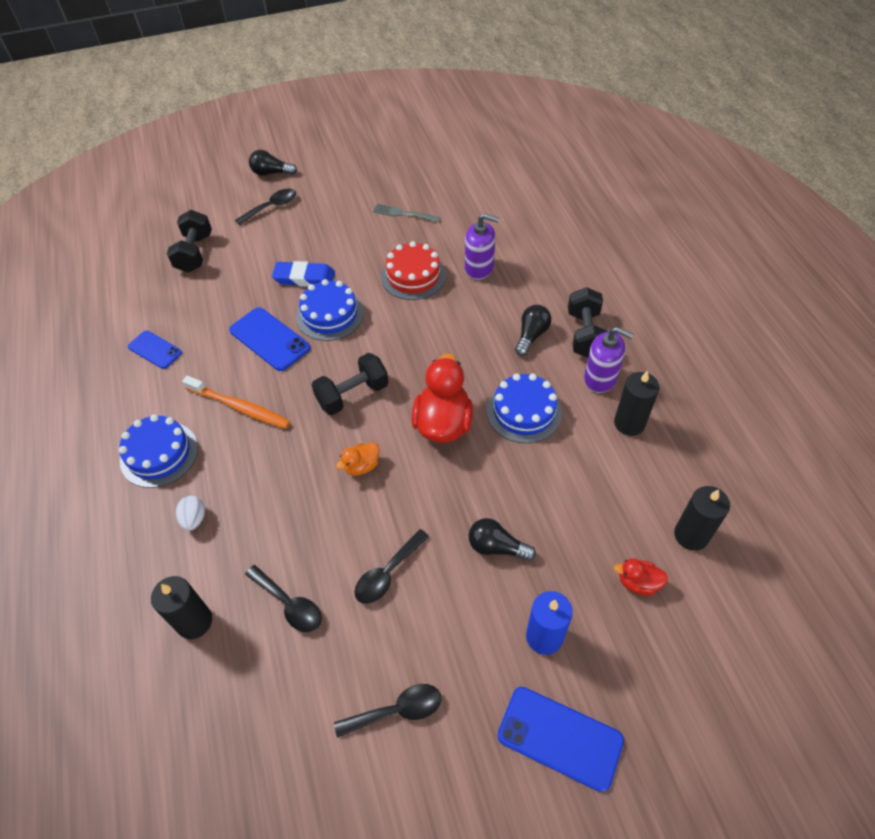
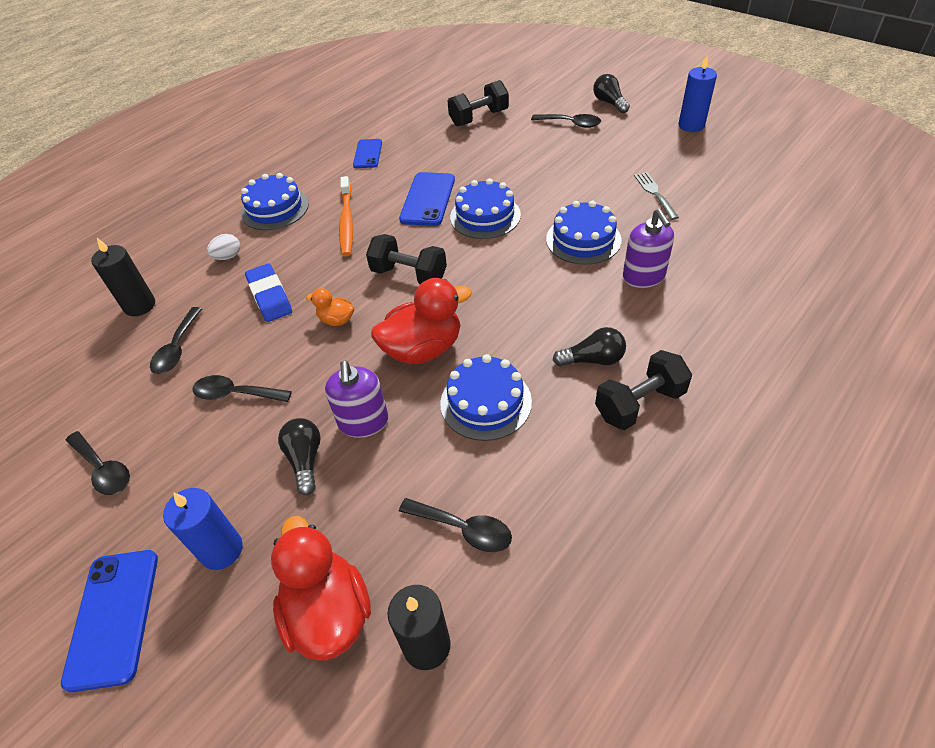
camera: 60 degrees right, 5 degrees down
(304, 278) = (512, 181): blue eraser -> blue eraser (269, 296)
(350, 152) = (691, 125): none -> blue candle
(413, 276) = (583, 239): red cake -> blue cake
(600, 378) = (588, 447): purple soap dispenser -> purple soap dispenser (363, 422)
(619, 475) = (463, 529): none -> black spoon
(629, 423) = (545, 505): black candle -> none
(638, 583) = (328, 613): red duck -> red duck, size x2.00

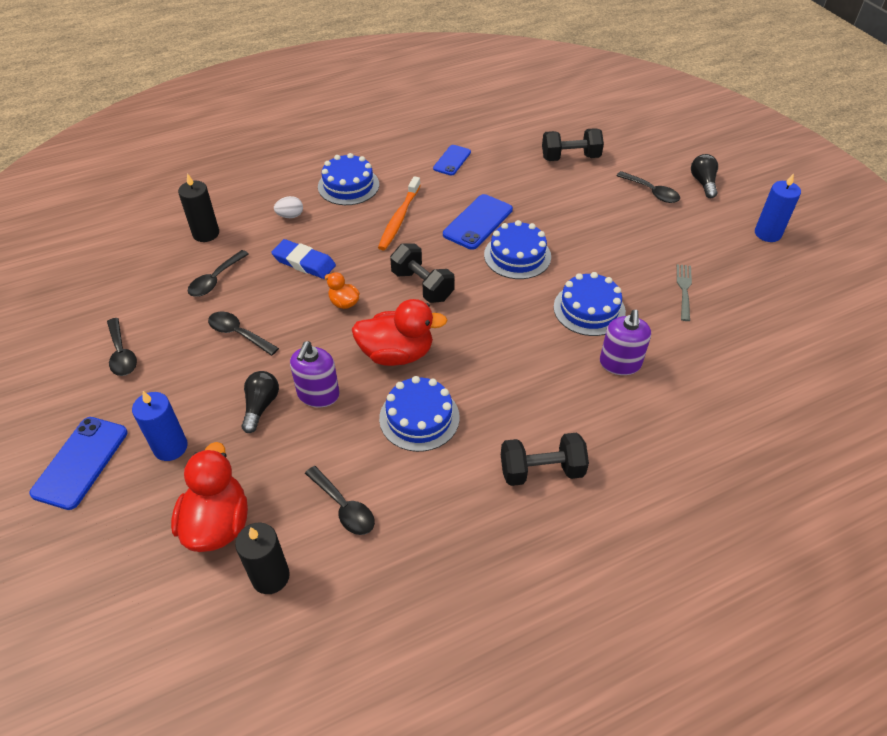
camera: 20 degrees right, 0 degrees up
(269, 296) = (304, 262): blue eraser -> blue eraser turned 60 degrees counterclockwise
(593, 359) = (527, 418): black light bulb -> none

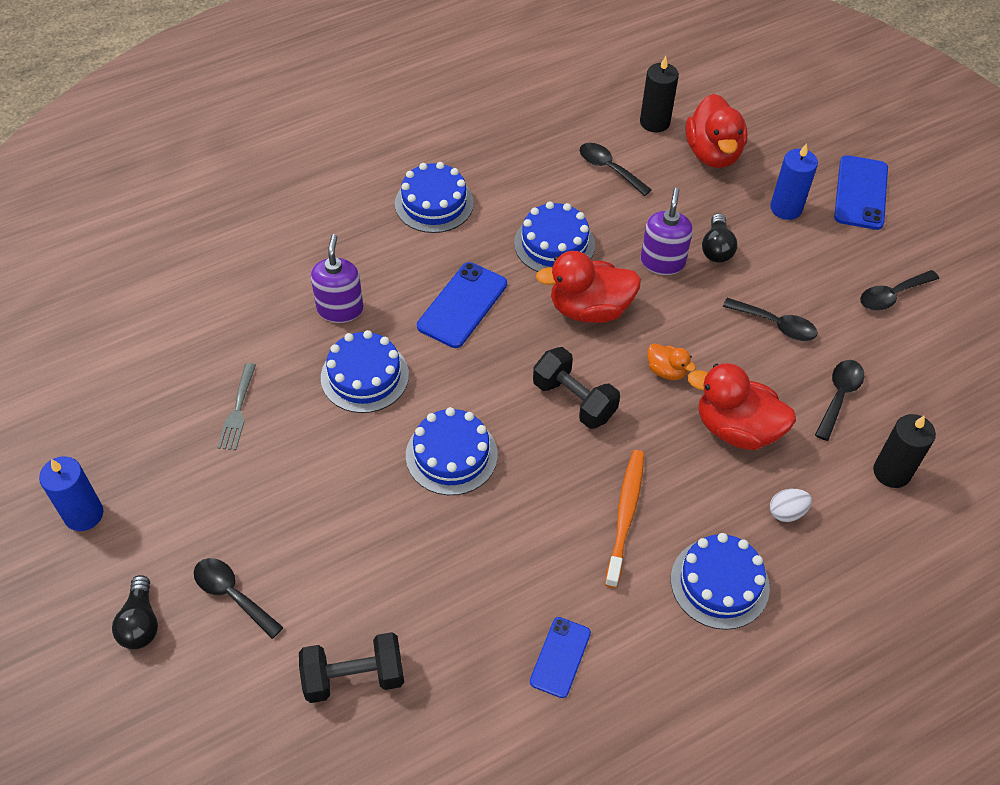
camera: 175 degrees right, 5 degrees up
(121, 354) = (892, 295): black spoon -> black spoon turned 90 degrees counterclockwise
(304, 262) = (736, 429): blue eraser -> red duck
(478, 222) = (508, 514): blue phone -> blue phone (462, 305)
(541, 471) = (434, 203): black dumbbell -> blue cake

